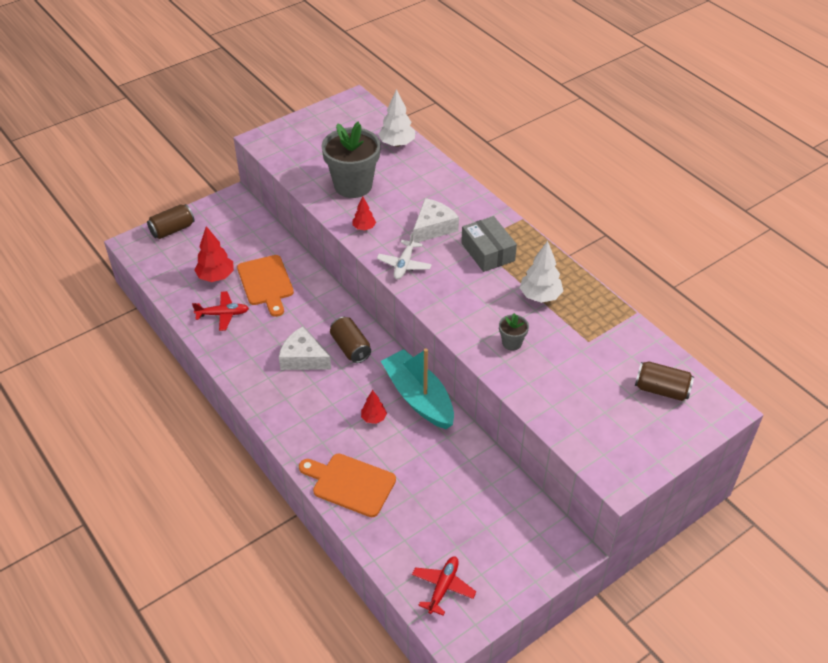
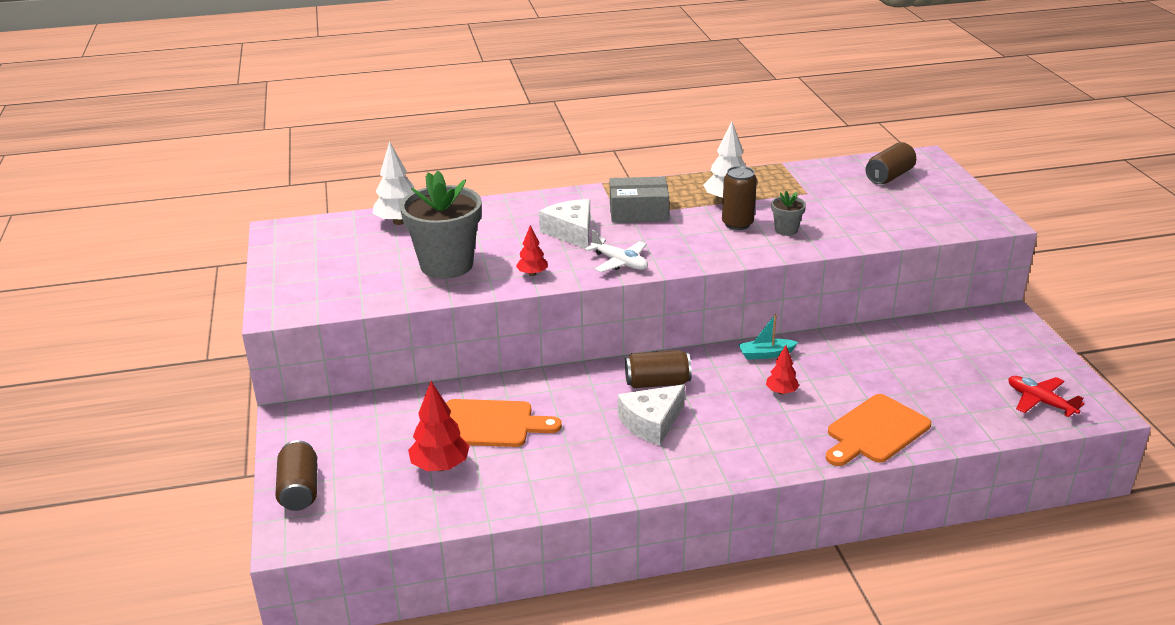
camera: 65 degrees left, 15 degrees down
(223, 314) = (522, 475): red plane -> none
(418, 397) = (766, 354): turquoise boat -> turquoise boat, size x0.46
(504, 312) = (737, 224): none -> brown can

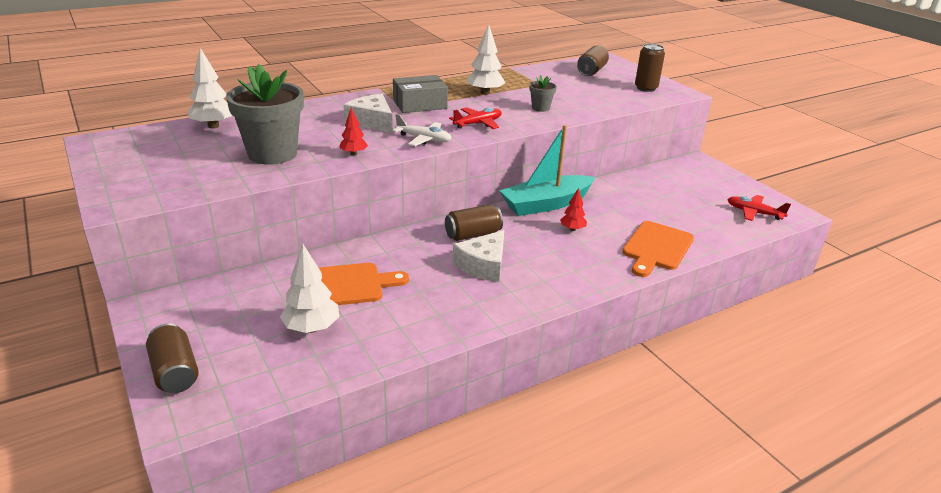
camera: 20 degrees left, 0 degrees up
(440, 466) = (311, 328): red tree -> white tree
(694, 246) = (478, 124): none -> red plane
(737, 224) = (501, 107): brown can -> brown can (646, 88)
(766, 354) = (546, 204): turquoise boat -> turquoise boat, size x2.19

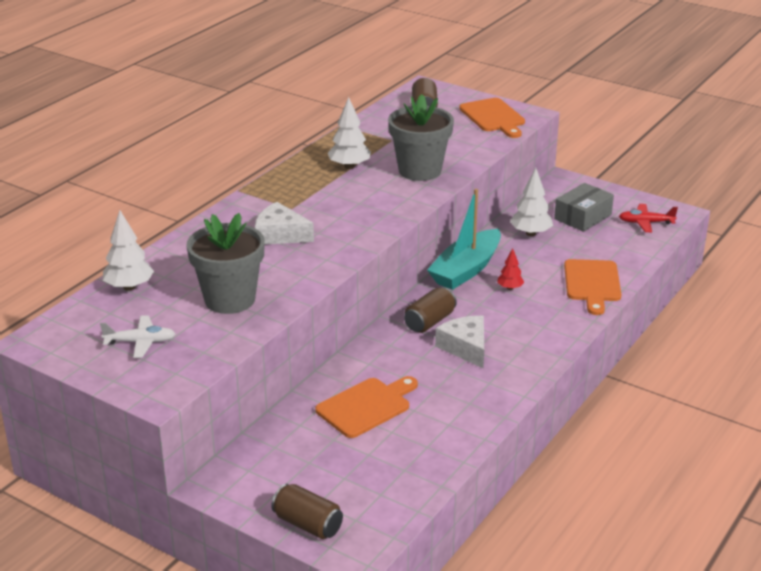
camera: 25 degrees left, 0 degrees up
(311, 328) = (378, 451): white tree -> white tree (530, 233)
(353, 153) = (304, 275): red tree -> none
(420, 104) = (302, 199): grey box -> grey box (583, 217)
(424, 139) = (351, 240): white plane -> white plane (140, 342)
(478, 124) = (381, 207): red plane -> none
(483, 265) = (465, 348): white cheese -> white cheese turned 150 degrees clockwise
(540, 108) = (420, 170): grey flower pot -> grey flower pot, size x2.23
(646, 88) = (493, 117): brown can -> orange cutting board

